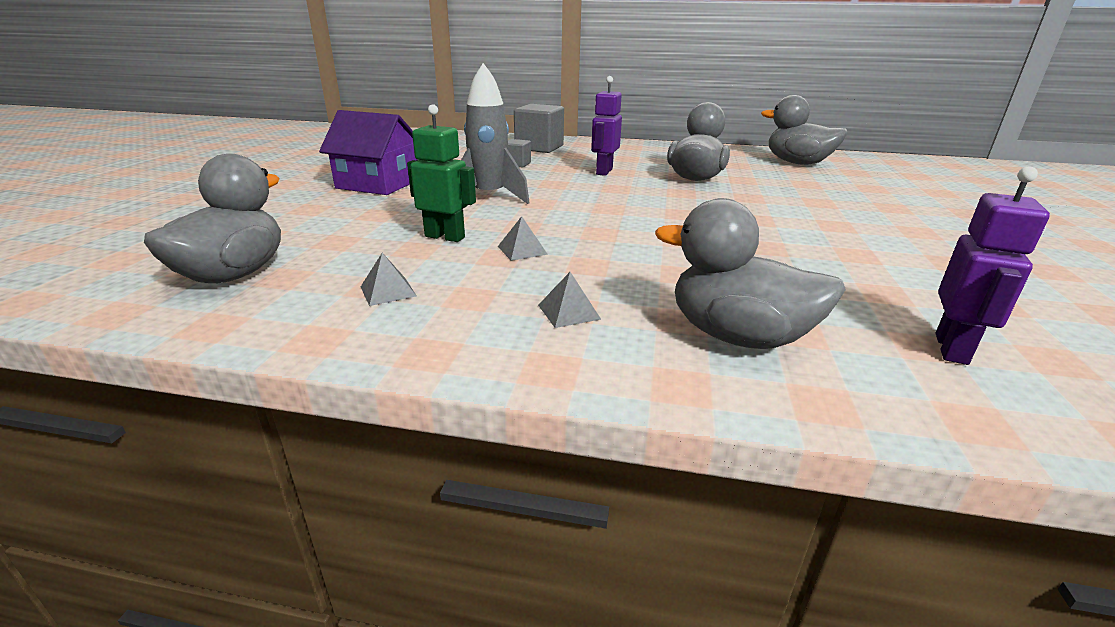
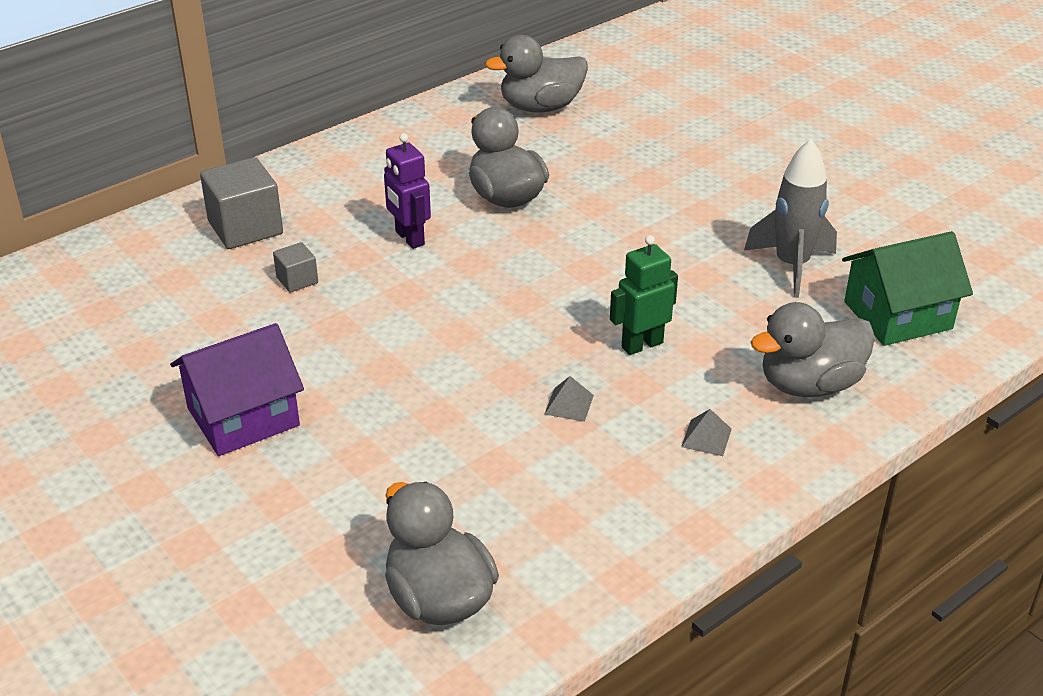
camera: 50 degrees left, 10 degrees up
(388, 291) = (577, 514): grey pyramid -> none
(445, 237) = (485, 435): green robot -> green robot (642, 345)
(489, 197) = (399, 357): grey rocket -> grey rocket (791, 266)
(952, 349) = (898, 315): purple robot -> green house

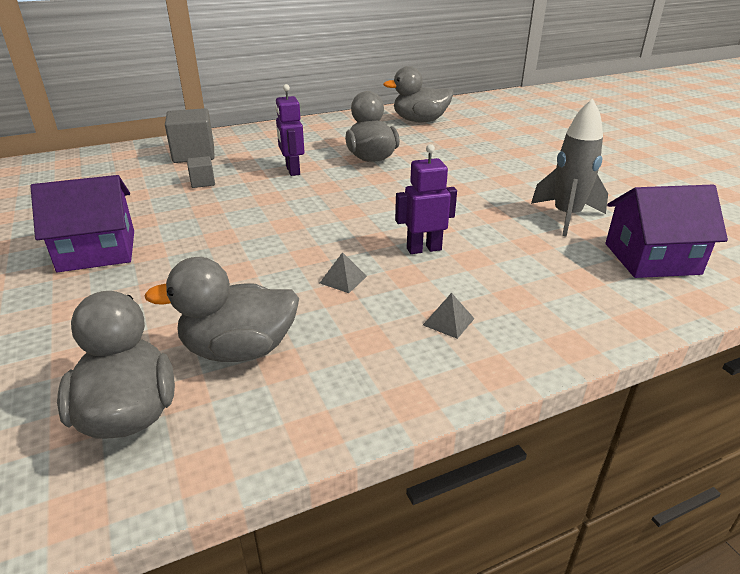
camera: 15 degrees right, 5 degrees down
(642, 345) = (423, 249): green robot -> purple robot
(809, 384) = (558, 296): grey duck -> grey duck (239, 350)
(898, 315) = (651, 258): green house -> purple house

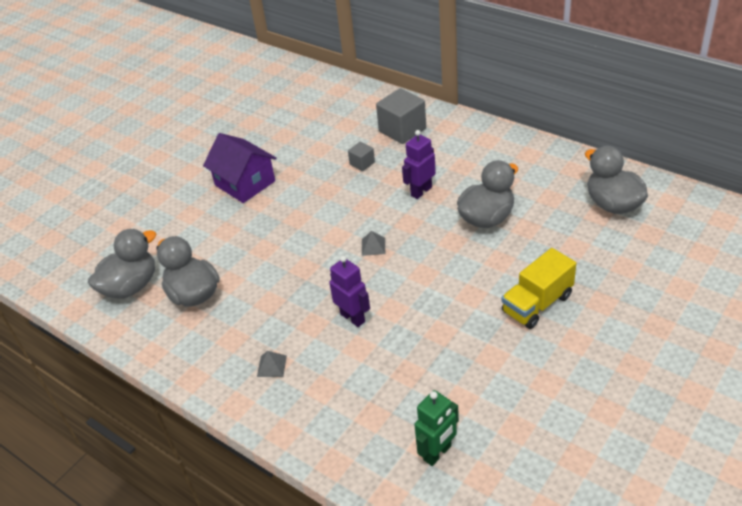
camera: 65 degrees right, 10 degrees up
(343, 279) = (286, 298): grey pyramid -> grey pyramid (373, 246)
(497, 170) = (537, 304): none -> yellow truck
(566, 216) = (474, 380): grey rocket -> none
(651, 258) = (437, 453): purple house -> green robot

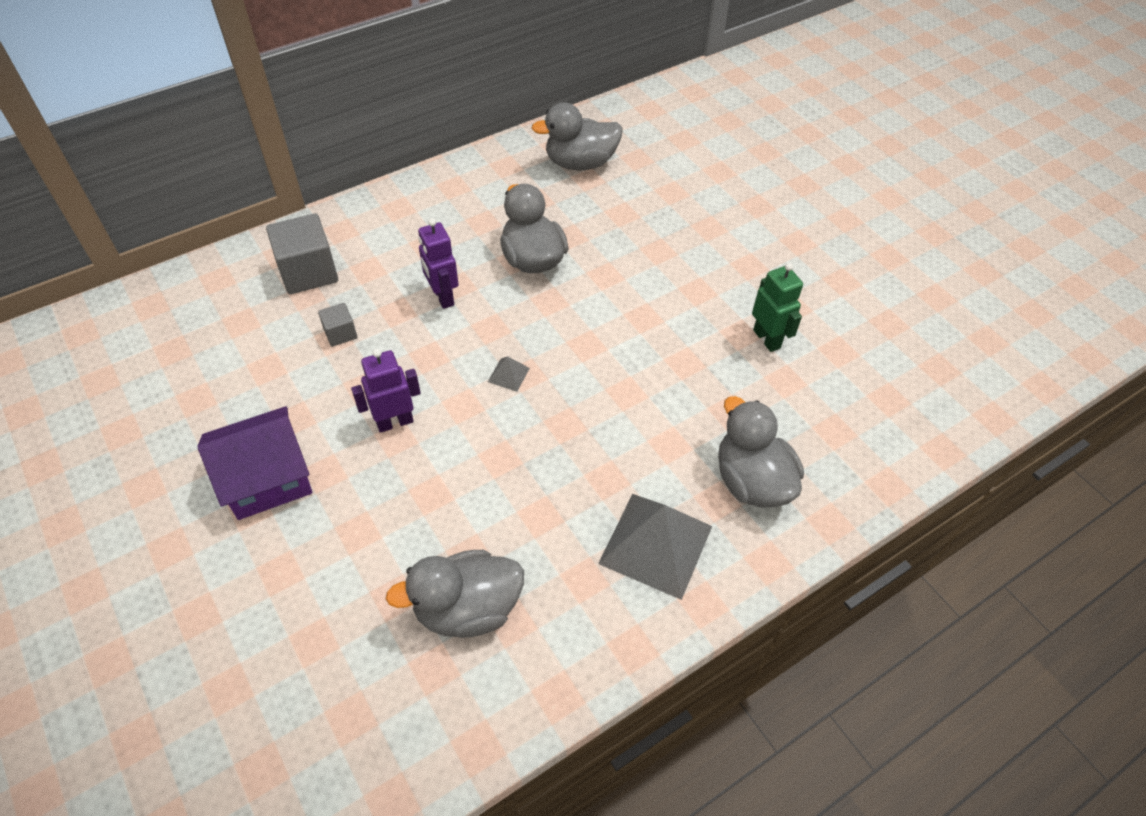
camera: 75 degrees left, 10 degrees up
(131, 286) = (393, 699): grey duck -> grey duck (751, 481)
(271, 366) = (655, 544): grey pyramid -> grey pyramid, size x2.40
(353, 317) = (618, 434): purple robot -> purple robot (394, 422)
(437, 453) = (848, 424): green robot -> green robot (767, 339)
(537, 304) = (686, 272): yellow truck -> none

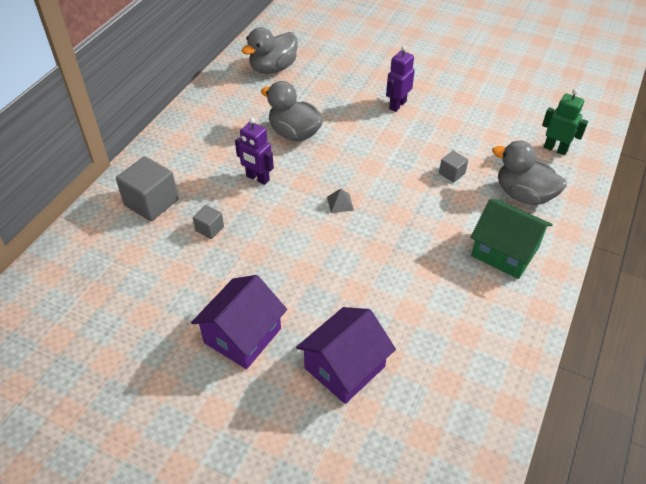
camera: 30 degrees left, 5 degrees down
(338, 580) = (345, 367): none -> purple house
(394, 422) = (295, 262): purple robot -> purple robot (397, 105)
(467, 609) = (435, 340): grey duck -> none
(655, 544) = (505, 251): grey pyramid -> green house
(681, 404) = (452, 173): none -> grey cube
(767, 339) = (466, 119): green robot -> green robot (555, 149)

